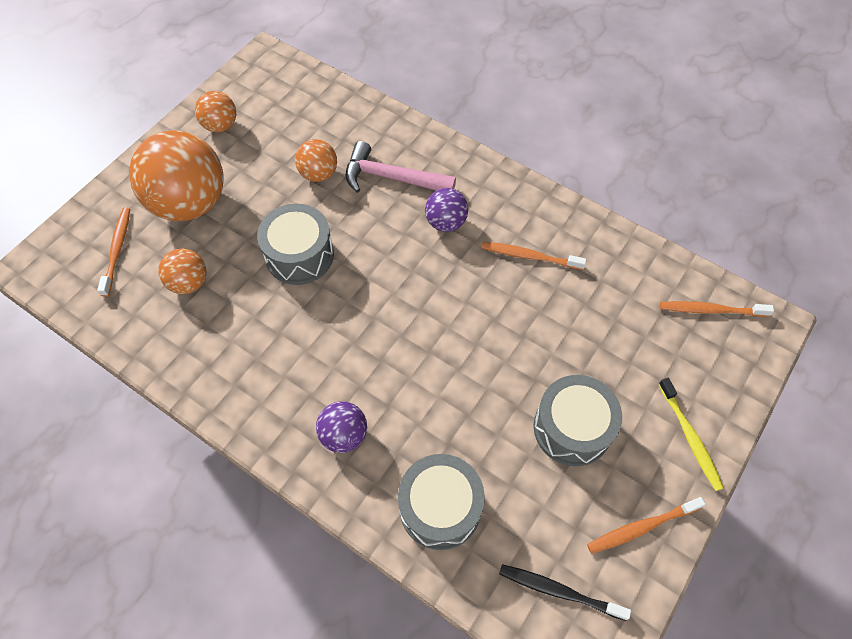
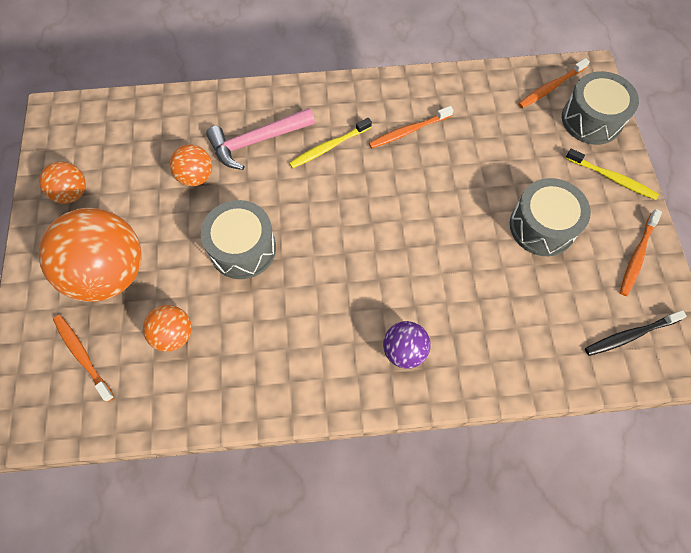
camera: 40 degrees left, 5 degrees up
(440, 507) = (513, 345): grey drum -> grey drum (591, 119)
(446, 222) = (328, 147): purple ball -> yellow toothbrush

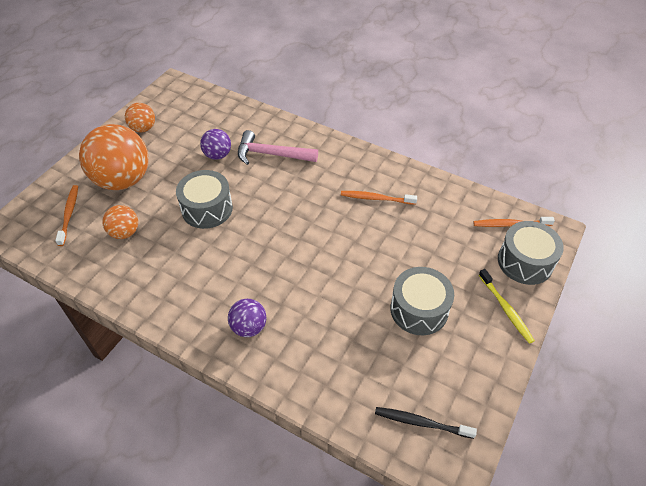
camera: 35 degrees right, 15 degrees down
(196, 176) = (217, 155): orange ball -> purple ball
(328, 147) = (313, 180): yellow toothbrush -> none
(637, 256) = (477, 373): orange toothbrush -> none

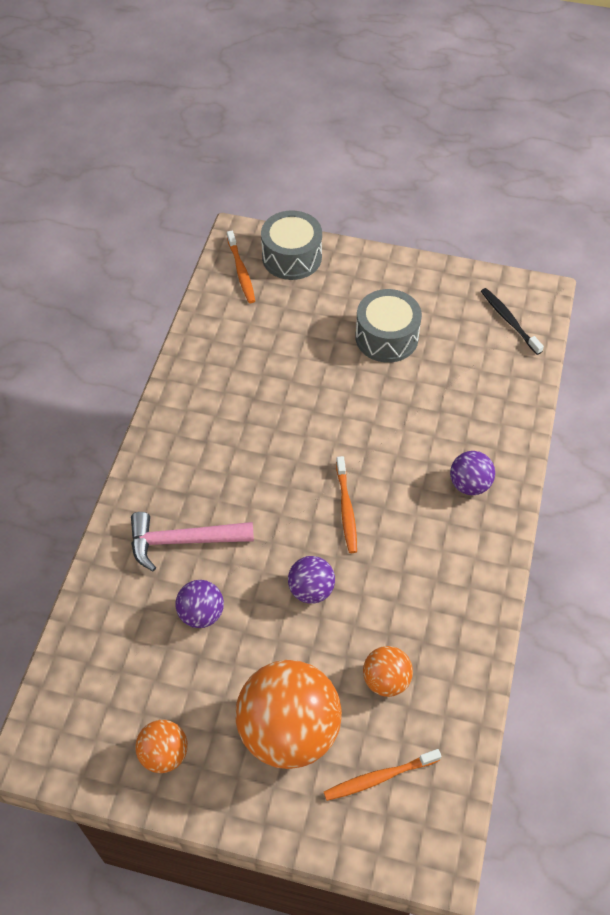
camera: 105 degrees left, 5 degrees up
(207, 209) = (311, 590): grey drum -> purple ball
(271, 154) = (183, 541): pink hammer -> pink hammer turned 90 degrees clockwise
(376, 198) = (236, 401): orange toothbrush -> orange toothbrush (346, 509)
(421, 422) = (509, 320): black toothbrush -> black toothbrush turned 150 degrees clockwise
(506, 309) = (359, 269): yellow toothbrush -> none

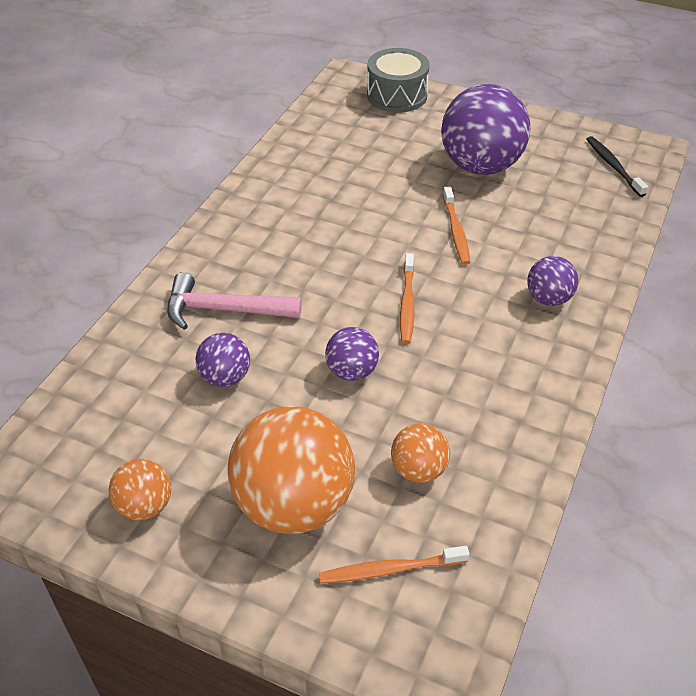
camera: 10 degrees right, 10 degrees down
(241, 272) = (344, 101): orange toothbrush -> orange toothbrush (456, 231)
(386, 337) = (480, 166): grey drum -> purple ball

